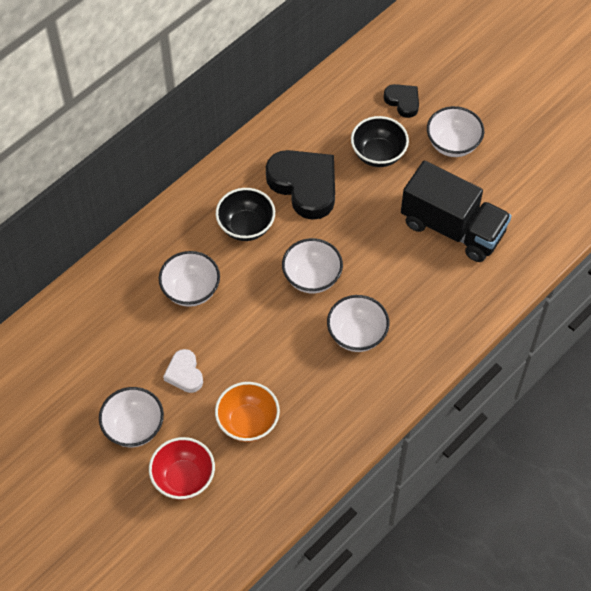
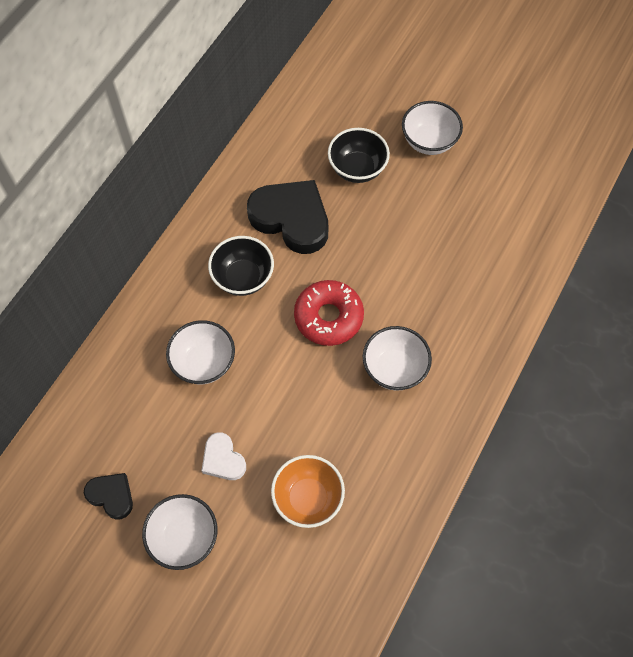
camera: 15 degrees left, 5 degrees up
(183, 478) = (256, 583): red bowl -> none
(312, 278) = (328, 317): white bowl -> red donut
(403, 101) = (365, 108): black heart -> black heart (111, 496)
(452, 228) = (456, 229): black truck -> none

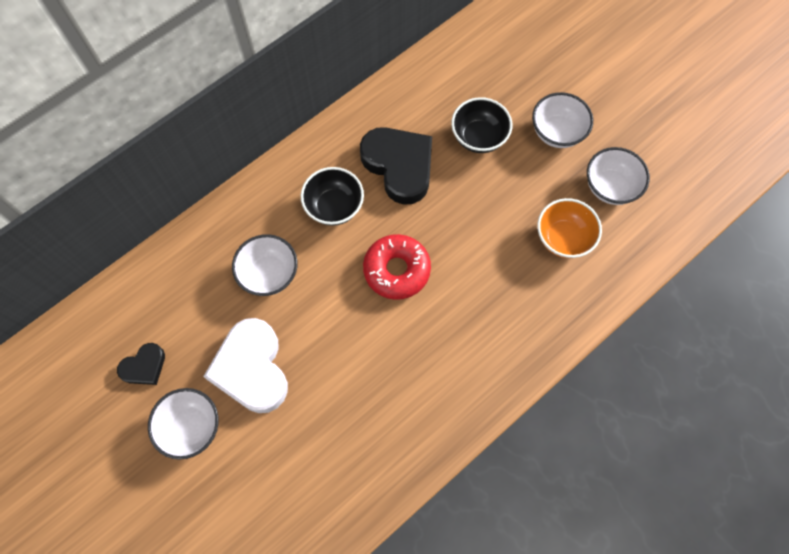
camera: 20 degrees right, 5 degrees up
(111, 496) = (144, 366): black heart -> black heart turned 90 degrees clockwise
(223, 459) = (251, 369): white heart -> white heart, size x1.94
(308, 498) = (312, 432): orange bowl -> orange bowl (563, 238)
(394, 368) = (438, 339): white bowl -> white bowl (610, 187)

